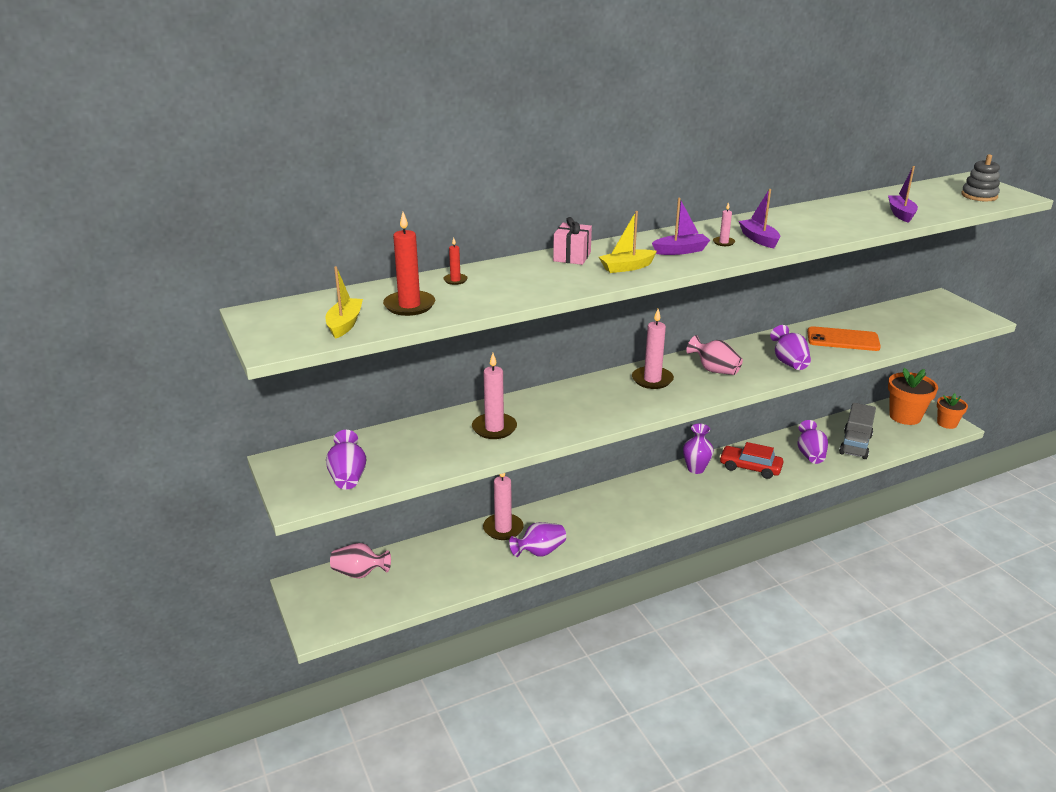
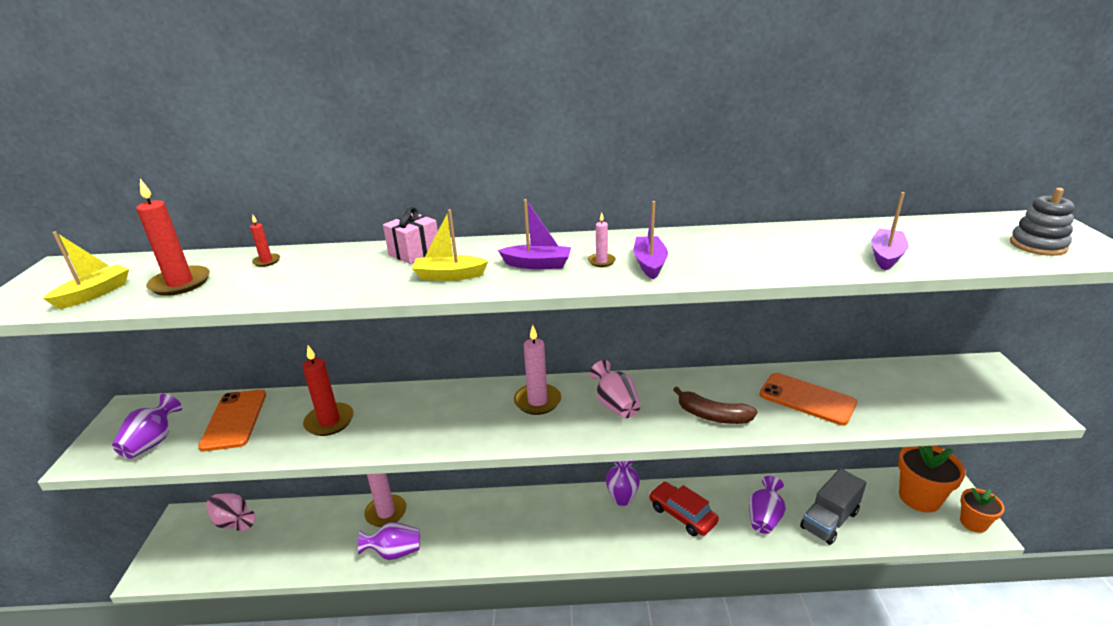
camera: 25 degrees right, 0 degrees up
(403, 446) = (234, 420): none -> orange phone
(494, 428) = (329, 421): pink candle -> red candle
(789, 362) = (712, 416): purple vase -> brown banana

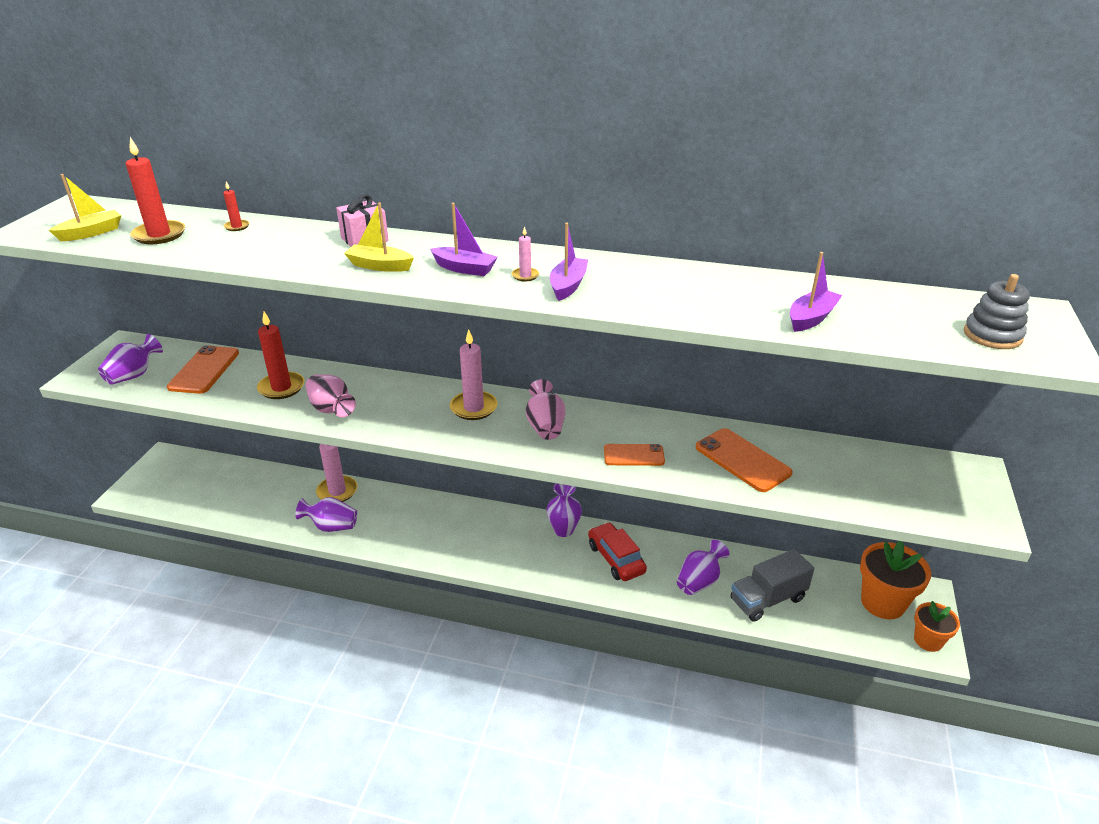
camera: 15 degrees right, 5 degrees up
(233, 522) = (205, 469): pink vase -> pink vase (331, 409)
(712, 416) = (634, 455): brown banana -> orange phone

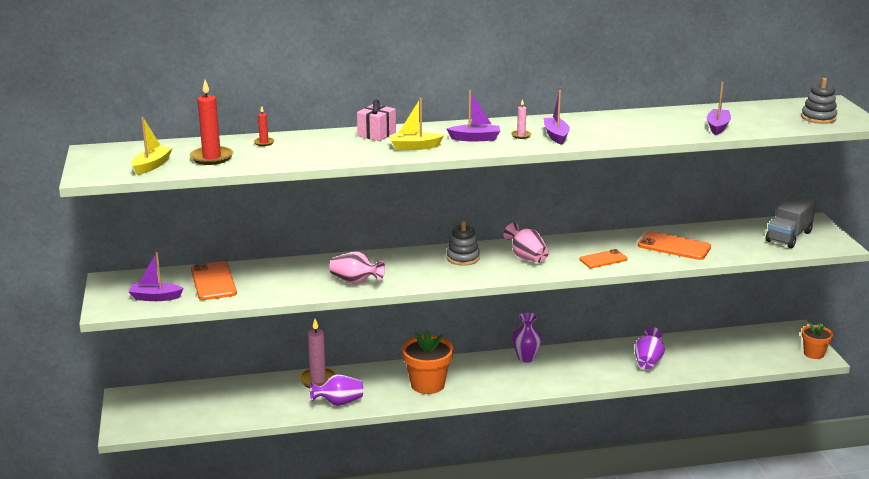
camera: 25 degrees left, 10 degrees down
(134, 375) = (155, 297): purple vase -> purple boat
(281, 388) = (296, 278): red candle -> none
(473, 408) = (463, 258): pink candle -> grey stacking toy
(616, 558) = (579, 364): red car -> none
(767, 599) = (701, 359): grey truck -> grey truck (788, 236)
(882, 602) = (773, 342): orange flower pot -> orange flower pot (427, 384)

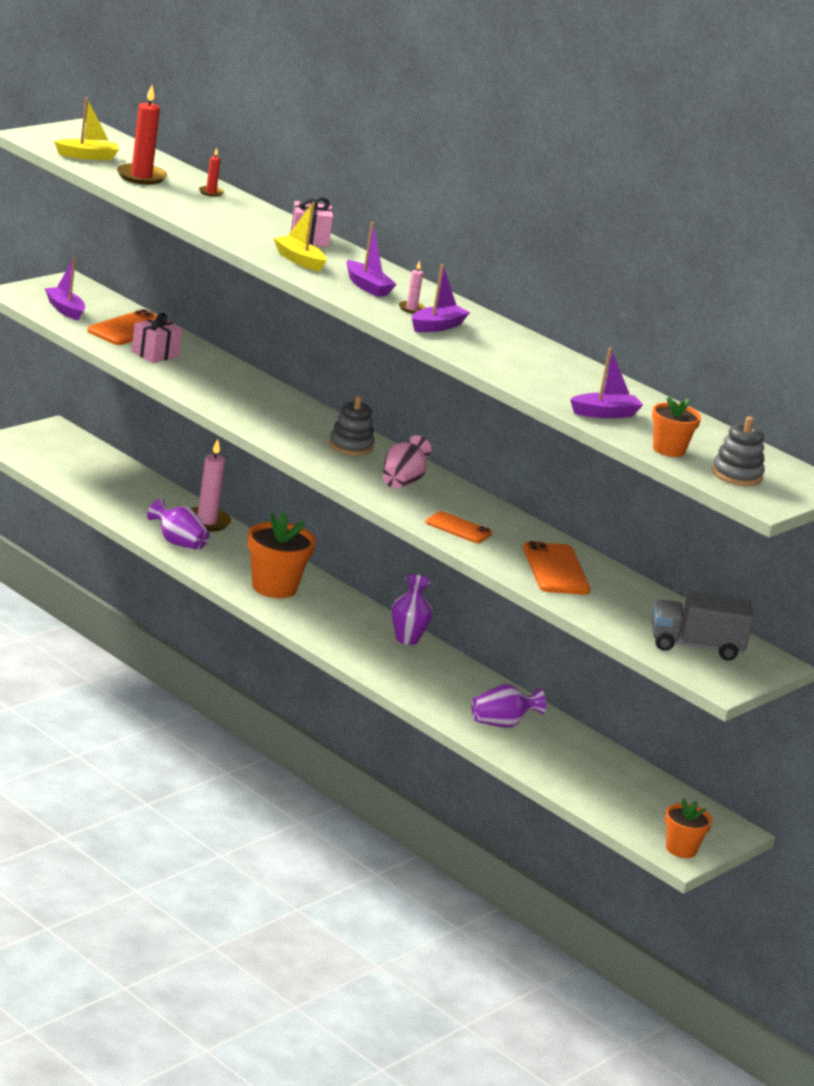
camera: 50 degrees right, 0 degrees up
(264, 284) = (155, 354): none -> pink gift
(355, 282) = (219, 398): pink vase -> none
(778, 125) = (668, 450): none -> orange flower pot

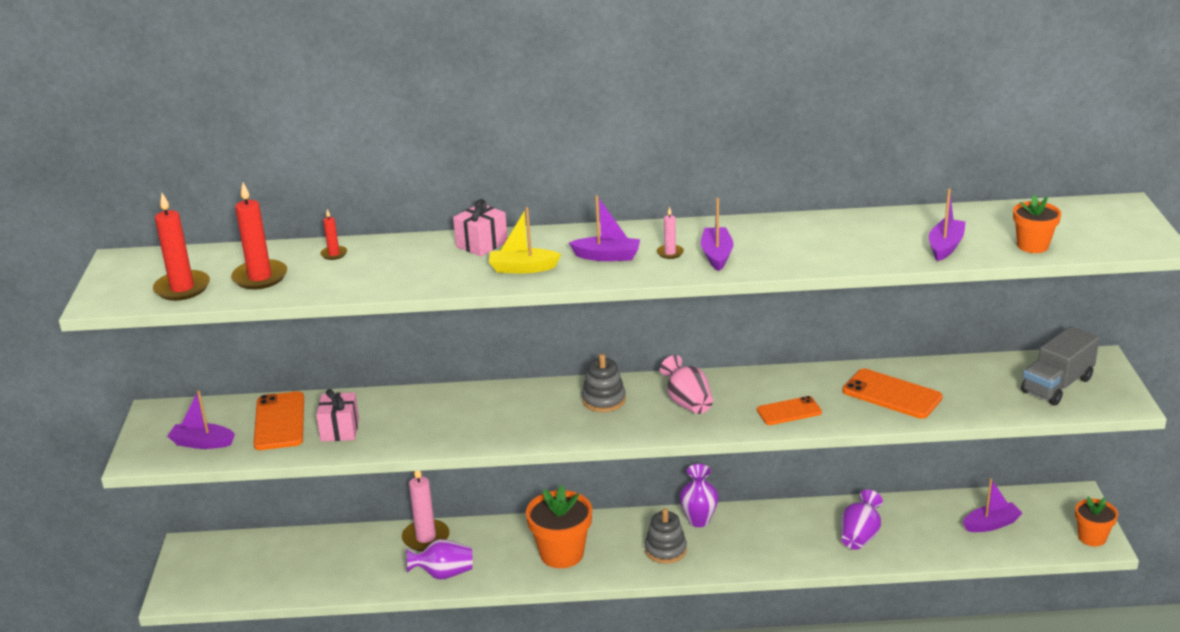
camera: 40 degrees left, 5 degrees up
(87, 156) = (182, 288): yellow boat -> red candle
(620, 789) = (991, 524): none -> purple boat
(736, 475) = (1095, 234): grey stacking toy -> grey stacking toy (665, 550)

